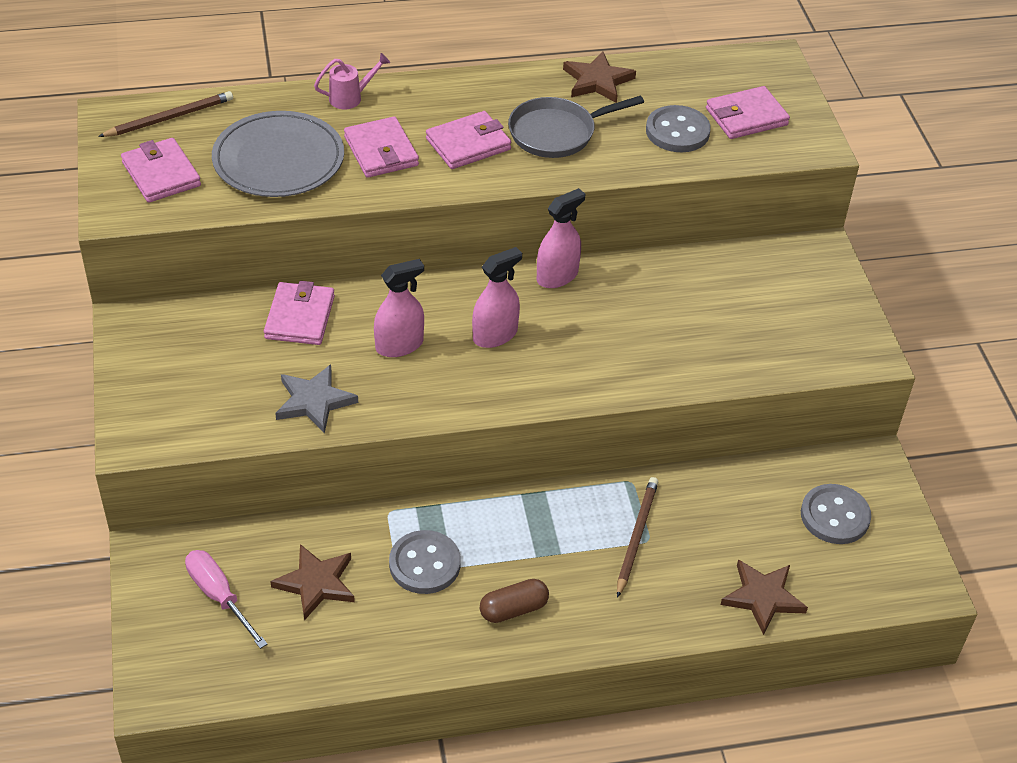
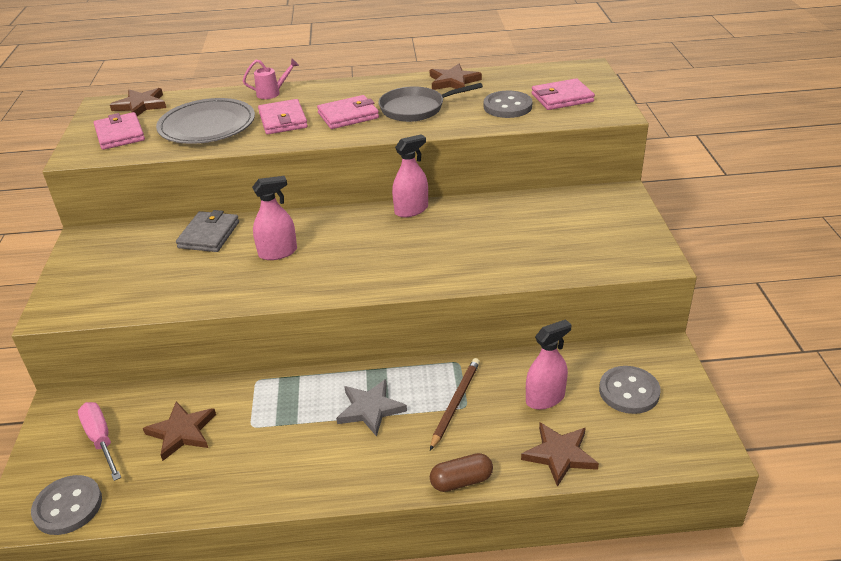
camera: 10 degrees right, 10 degrees down
(169, 118) = (141, 105): brown pencil -> brown star
(299, 317) = (209, 235): pink wallet -> grey wallet
(314, 401) = (199, 288): grey star -> grey star (370, 409)
(424, 564) = (274, 420): grey button -> grey button (68, 506)
(495, 335) = (354, 246): pink spray bottle -> pink spray bottle (545, 398)
(513, 609) = (339, 458): brown capsule -> brown capsule (461, 481)

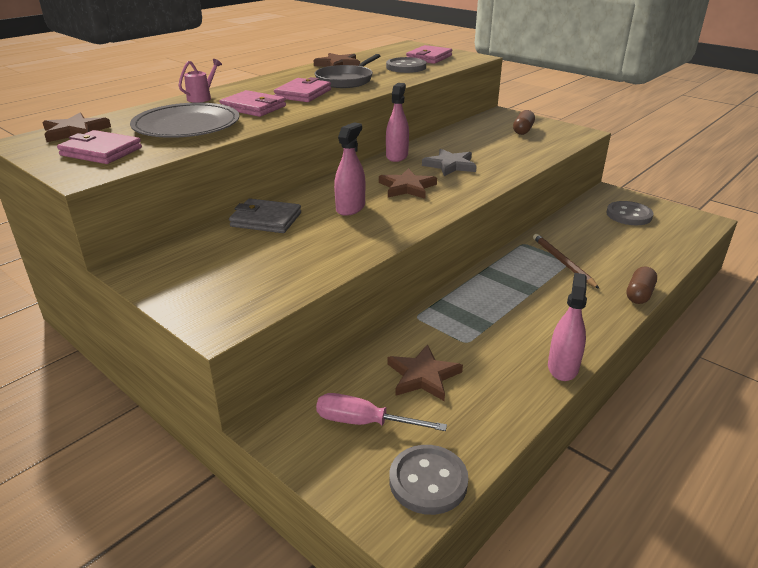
camera: 45 degrees left, 5 degrees down
(209, 235) = (266, 220): grey wallet -> grey wallet turned 45 degrees counterclockwise
(370, 409) = (522, 290): grey star -> grey star (450, 165)
(545, 398) = (600, 237): pink spray bottle -> pink spray bottle (562, 367)
(559, 455) = (655, 256): brown star -> brown star (407, 187)
(595, 228) = (523, 130): none -> brown capsule

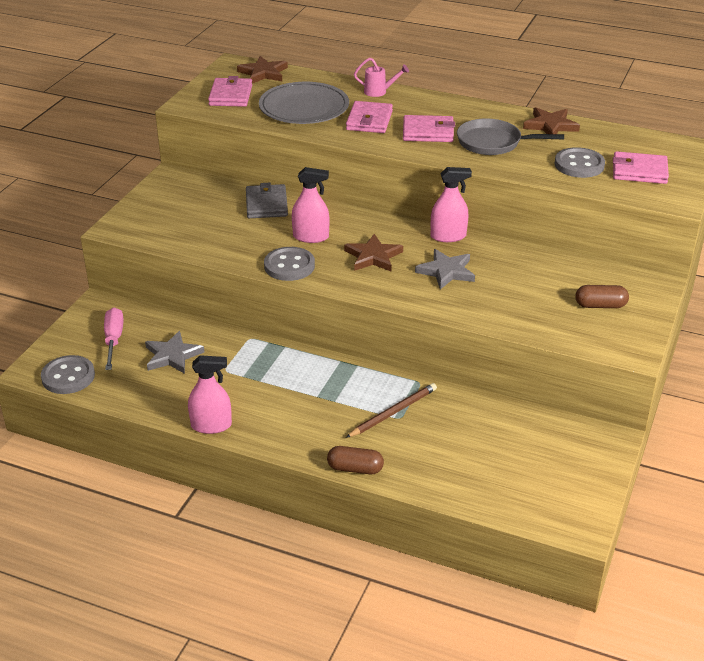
camera: 70 degrees right, 5 degrees up
(423, 376) = (172, 355): brown star -> grey star
(629, 215) = (548, 458): grey button -> grey button (289, 266)

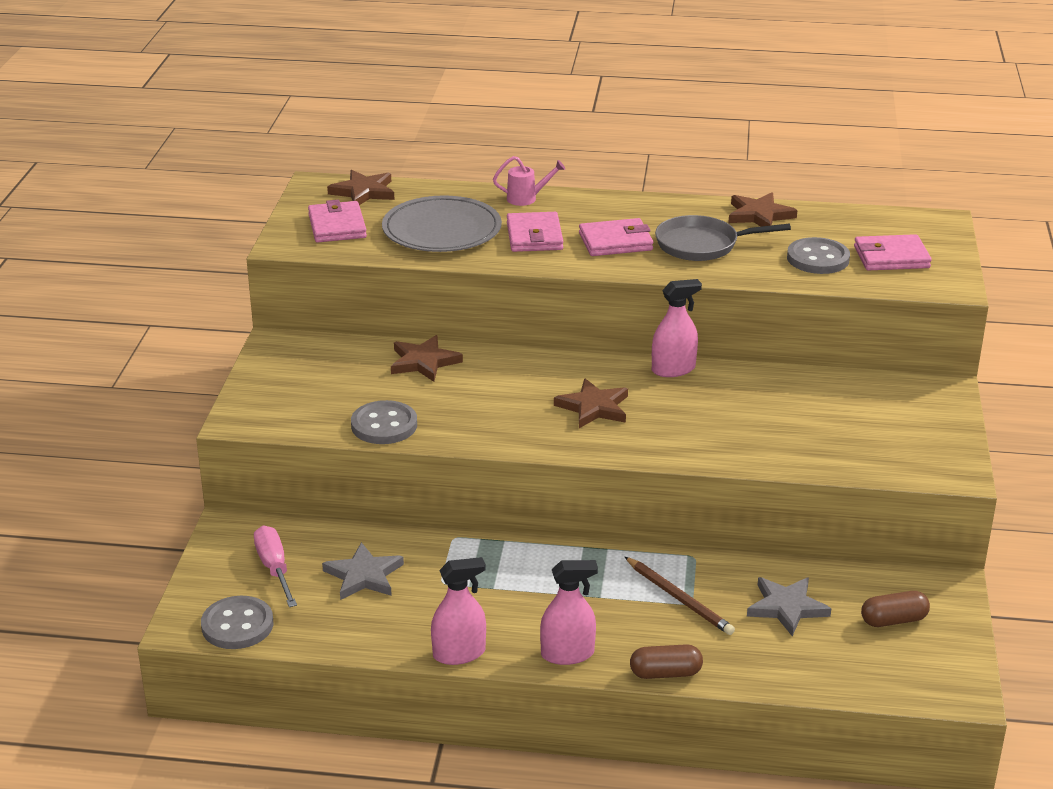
camera: 15 degrees left, 5 degrees down
(266, 204) = (424, 362): grey wallet -> brown star
(289, 266) = (494, 434): grey button -> grey button (384, 425)
(311, 237) = (502, 394): pink spray bottle -> pink spray bottle (567, 654)
(393, 412) = (679, 598): brown pencil -> brown pencil turned 105 degrees clockwise
(446, 271) = (692, 412): grey star -> grey star (786, 607)
(600, 305) = (894, 425): brown capsule -> brown capsule (893, 620)

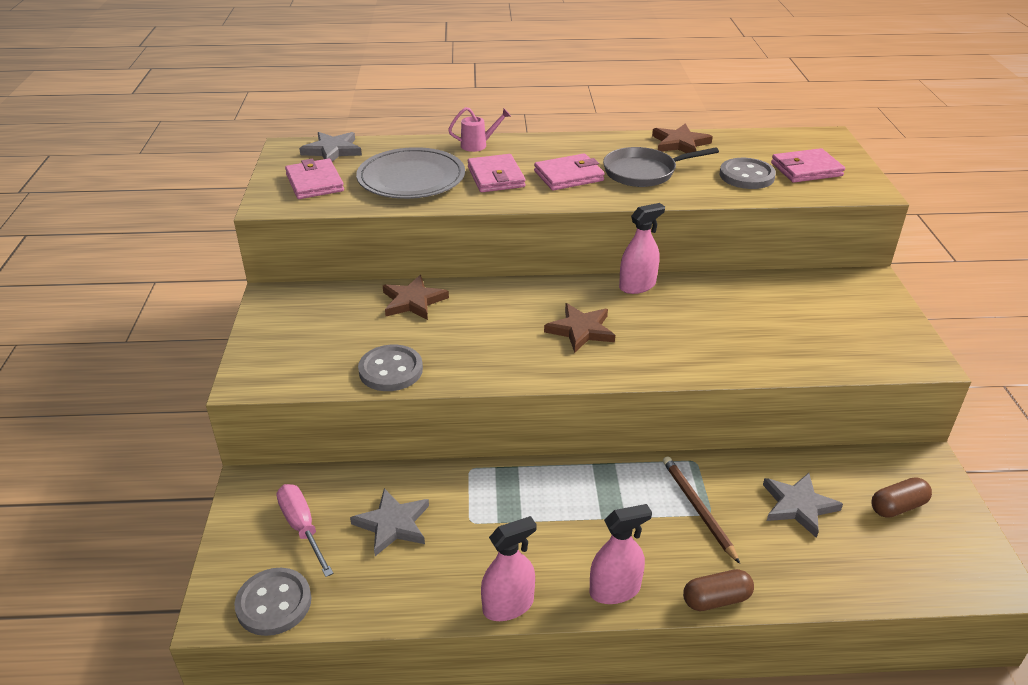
camera: 10 degrees left, 5 degrees up
(363, 192) = (332, 150): brown star -> grey star
(679, 598) = (698, 509): brown pencil -> brown pencil turned 150 degrees counterclockwise

